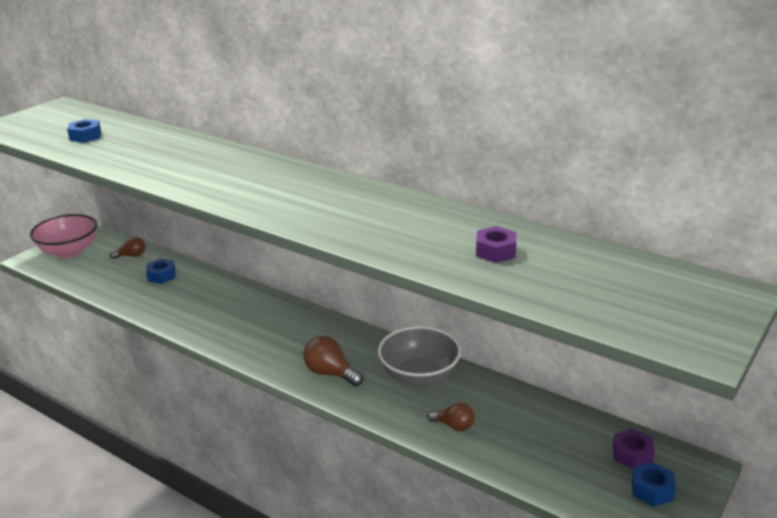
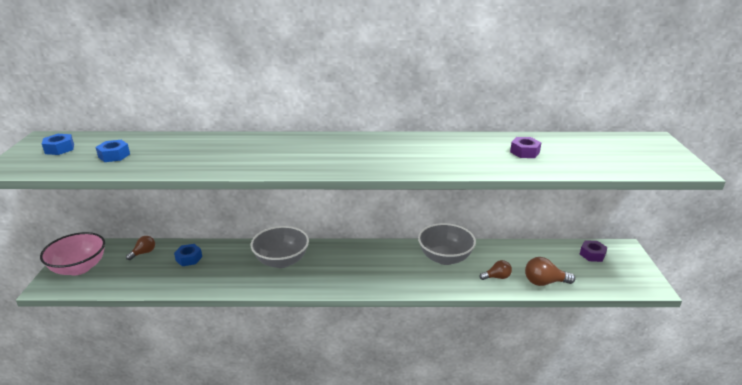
camera: 35 degrees left, 0 degrees up
(240, 310) = (281, 261): none -> grey bowl
(330, 373) = (392, 277): brown light bulb -> brown light bulb (544, 282)
(652, 490) = (620, 268): blue nut -> blue nut (59, 149)

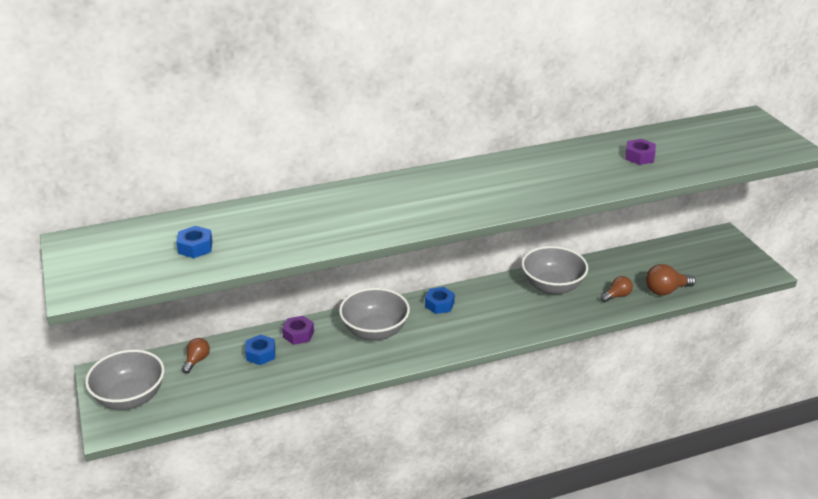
camera: 20 degrees left, 5 degrees up
(59, 149) = (113, 252): blue nut -> blue nut (439, 304)
(79, 268) = (130, 398): pink bowl -> grey bowl
(592, 254) = (696, 249): purple nut -> purple nut (298, 334)

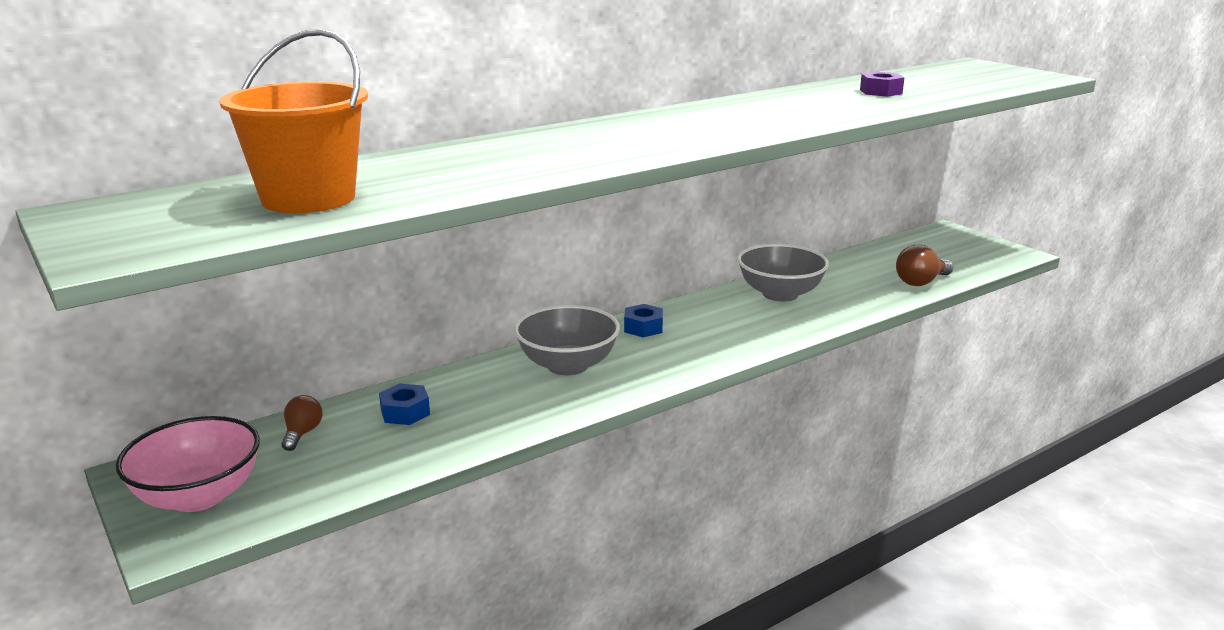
camera: 15 degrees left, 10 degrees down
(130, 398) = (198, 496): grey bowl -> pink bowl
(195, 247) = (308, 198): blue nut -> orange bucket
(298, 334) = (454, 383): purple nut -> none
(617, 296) = (866, 293): brown light bulb -> none

